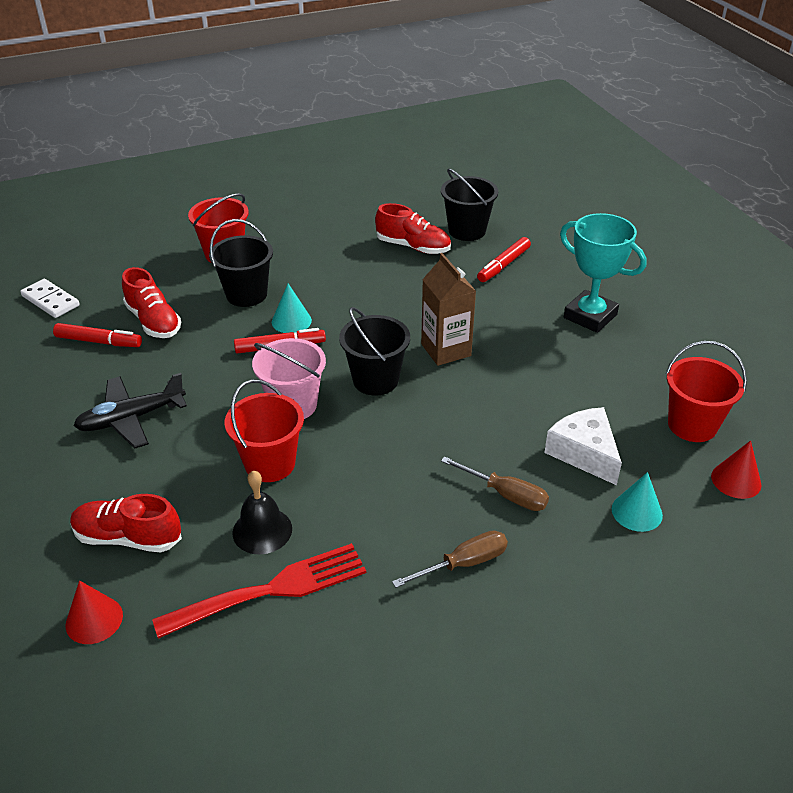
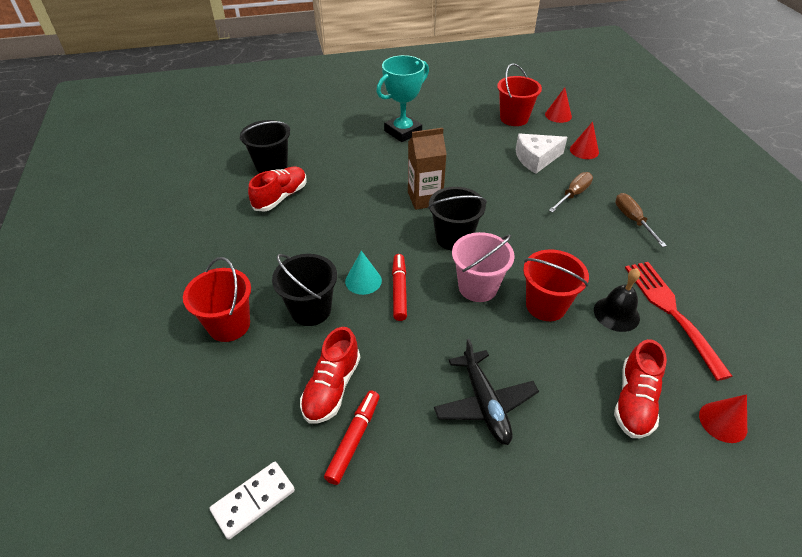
camera: 80 degrees left, 5 degrees up
(153, 321) = (332, 387): red shoe -> red shoe turned 135 degrees clockwise
(503, 265) = (328, 156): red marker -> none
(637, 512) = (584, 150): turquoise cone -> red cone

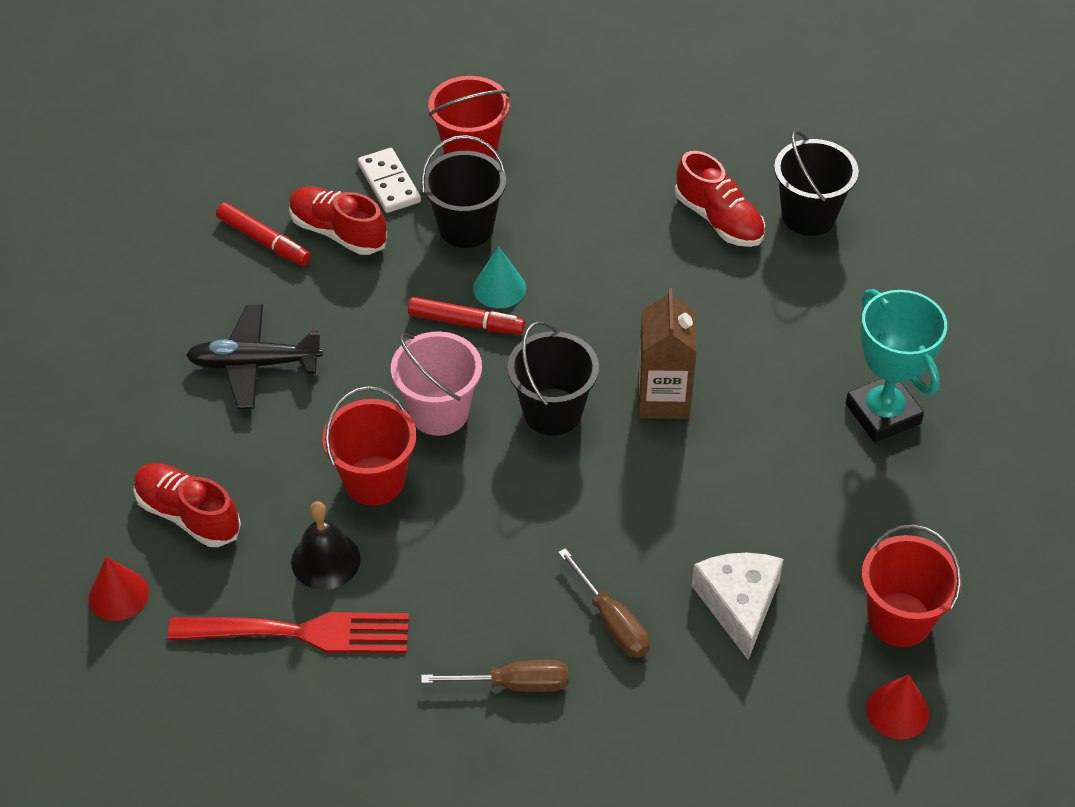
camera: 105 degrees right, 5 degrees up
(253, 501) = (234, 159): white domino -> white domino (389, 183)
(584, 150) = (748, 702): red cone -> none

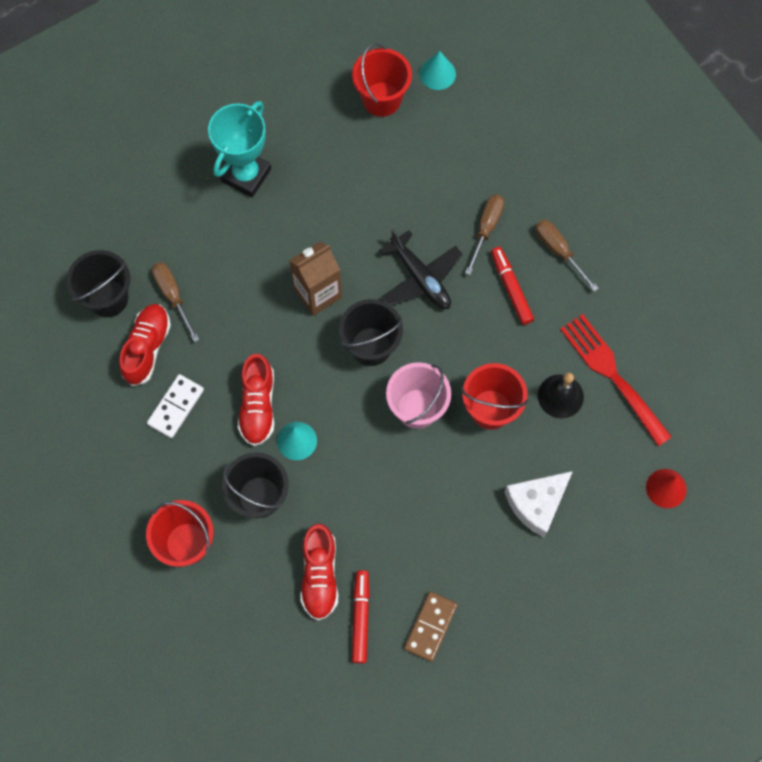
camera: 125 degrees left, 20 degrees up
(188, 515) = (590, 493): red shoe -> red shoe (258, 406)
(198, 290) = (430, 627): none -> brown domino
(254, 364) = (461, 542): black plane -> black plane (420, 278)
(389, 183) = (253, 575): white domino -> white domino (176, 407)
(466, 323) = (339, 441): red marker -> red marker (511, 288)
(738, 604) = (429, 176): white cheese -> white cheese (537, 504)
(767, 269) = (173, 296): none -> brown screwdriver
(897, 711) = (437, 73): red cone -> turquoise cone

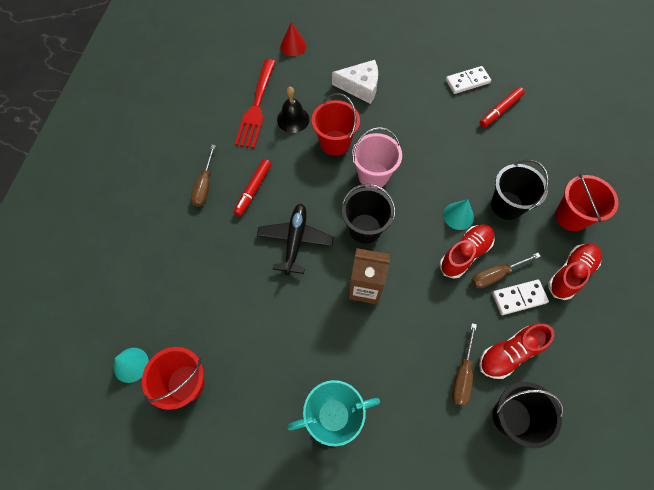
camera: 135 degrees left, 5 degrees down
(319, 575) = (505, 143): red shoe -> red shoe (570, 274)
(430, 627) = (467, 81): brown domino -> white domino
(486, 229) = (226, 233): brown screwdriver -> brown screwdriver (495, 275)

